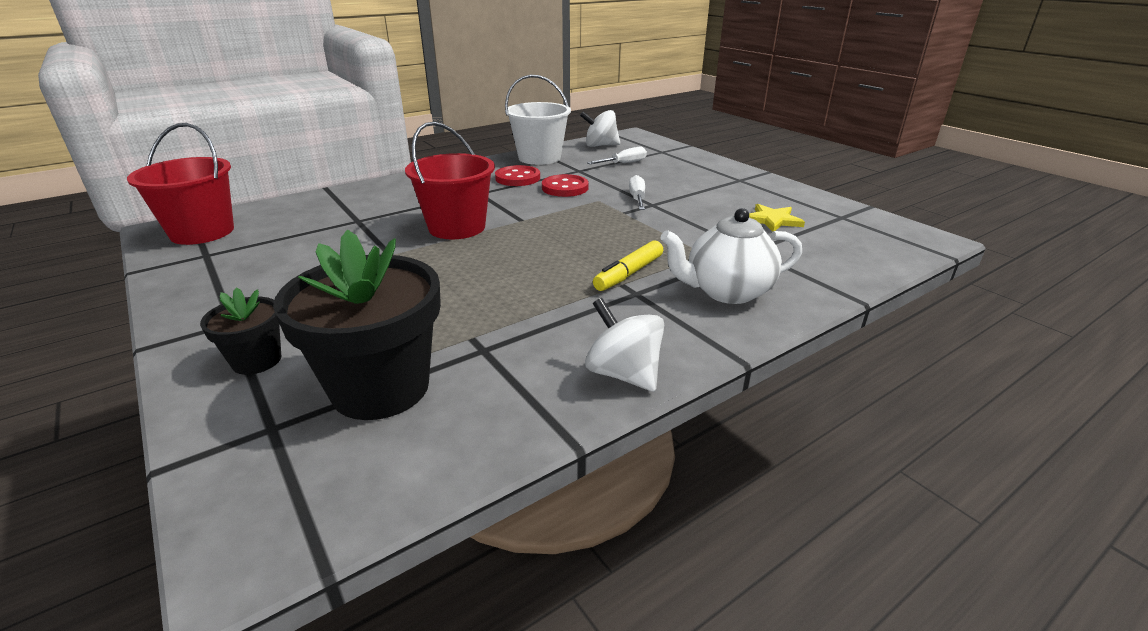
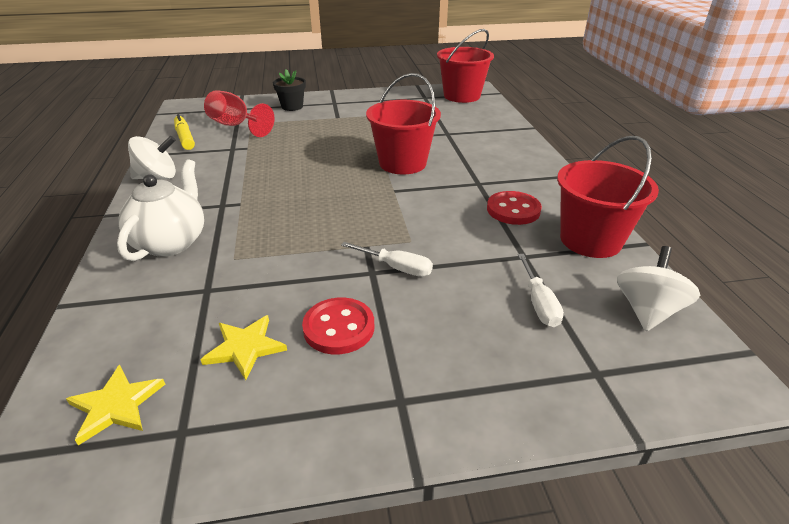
camera: 115 degrees right, 5 degrees up
(380, 388) = (235, 126): black flower pot -> red goblet
(539, 158) = (590, 240): white bucket -> red bucket
(565, 188) = (463, 230): red button -> red button (339, 328)
(628, 274) = (250, 210): yellow marker -> yellow marker (185, 138)
(865, 238) = (116, 405): none -> yellow star

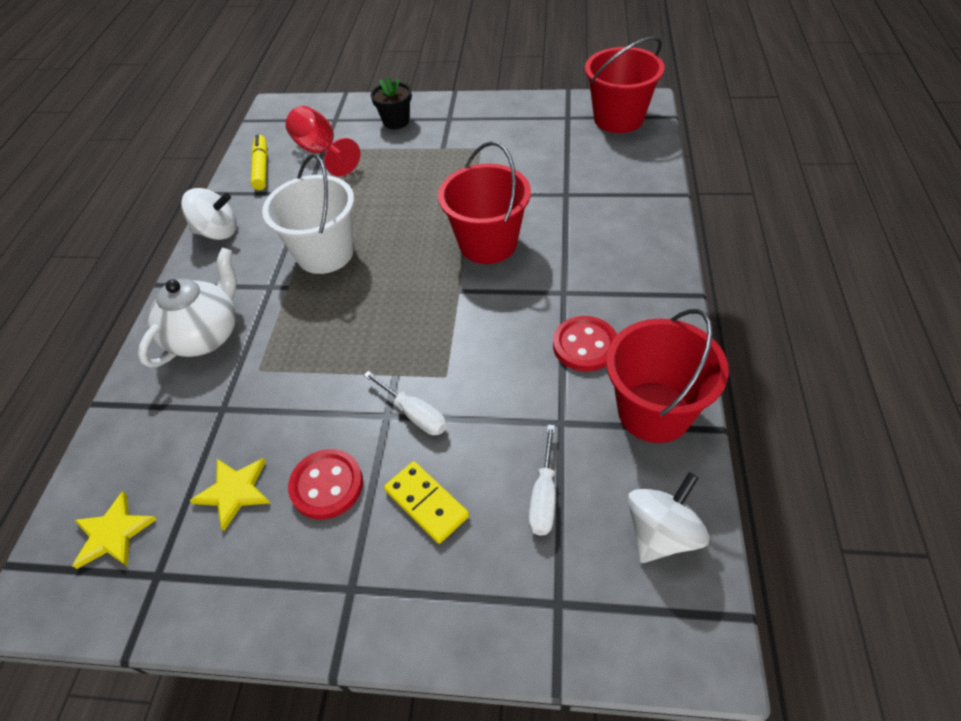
camera: 20 degrees right, 15 degrees up
(266, 181) = (325, 253): none -> white bucket
(440, 324) = (426, 503): none -> yellow domino

